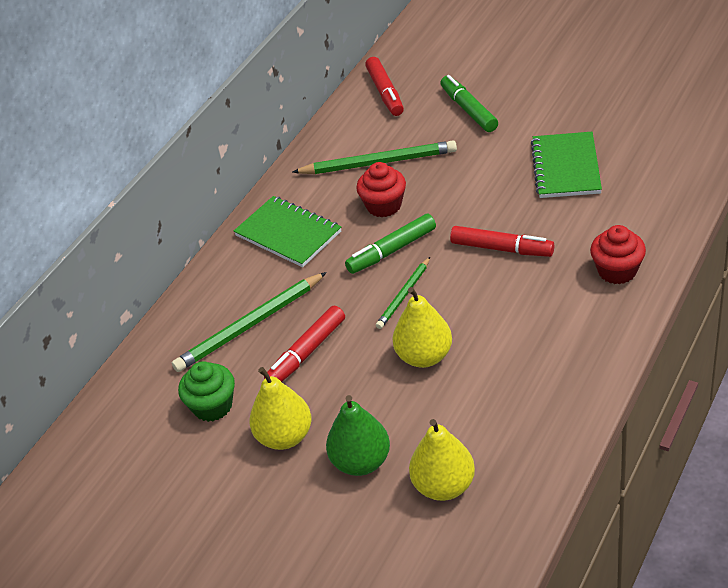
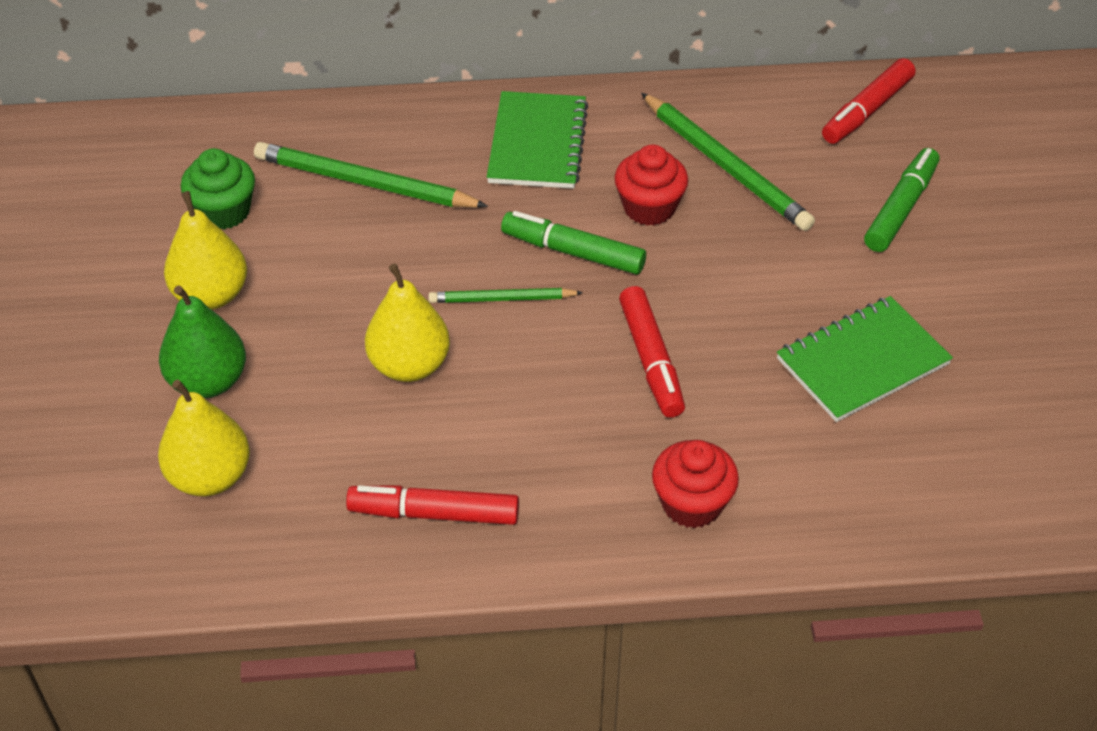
camera: 50 degrees right, 5 degrees up
(307, 352) = (351, 253): red marker -> red marker (434, 514)

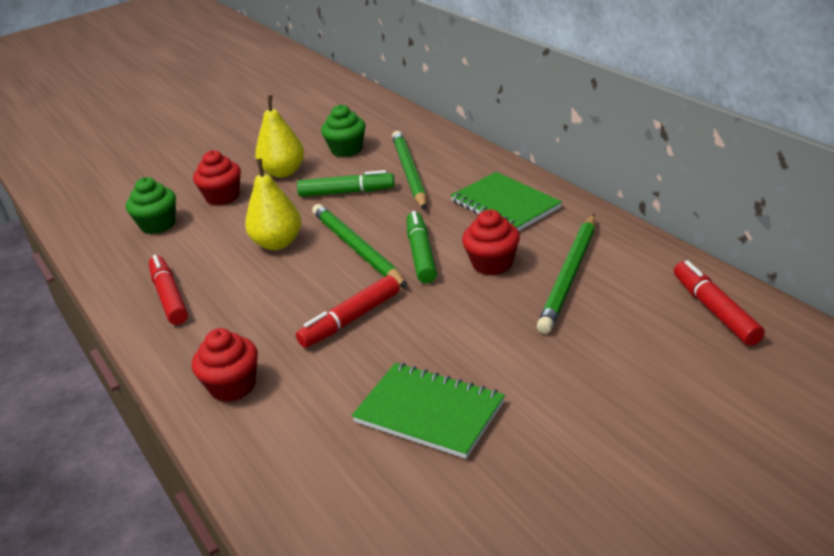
camera: 65 degrees right, 15 degrees down
(208, 381) = (223, 197): green pear -> red cupcake
(210, 476) = (158, 225): yellow pear -> green cupcake
(502, 299) = (357, 248): green pencil -> green pencil, size x1.73
(537, 143) = (505, 205): green notebook -> green notebook turned 75 degrees clockwise
(867, 110) = (715, 311): red marker -> red marker turned 60 degrees clockwise
(900, 208) = (621, 368): green marker -> green marker (346, 192)

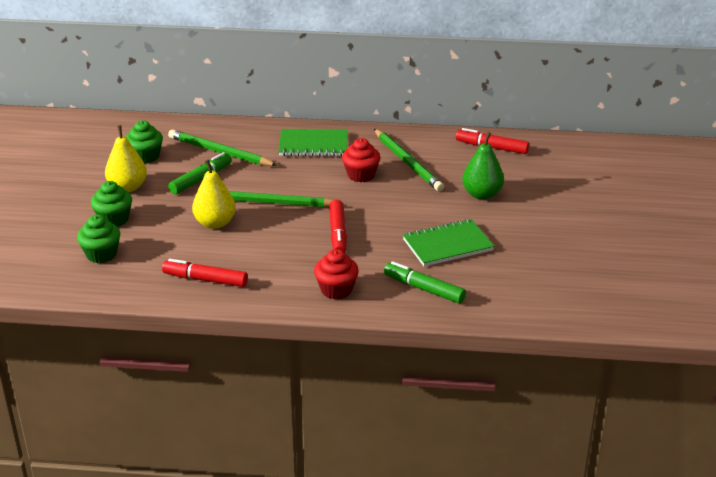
camera: 55 degrees left, 0 degrees up
(223, 197) = (114, 219): red cupcake -> green cupcake
(421, 254) = (315, 188): green marker -> green marker (424, 289)
(589, 369) = (482, 194): none -> green pear

